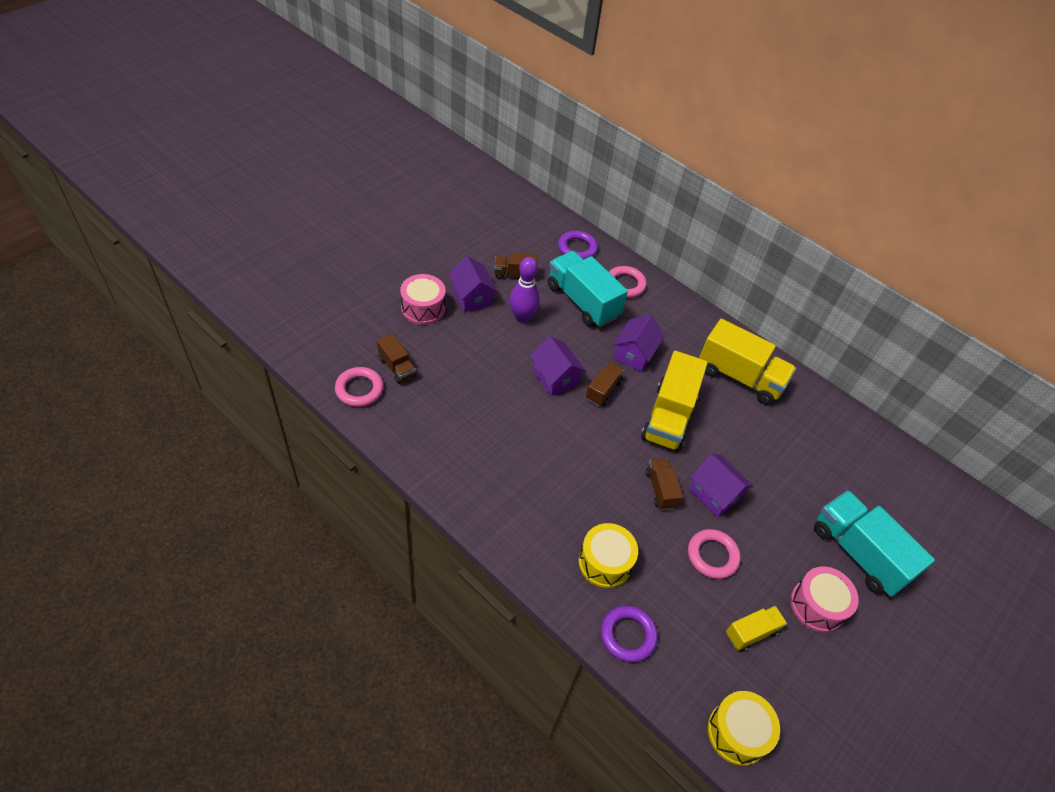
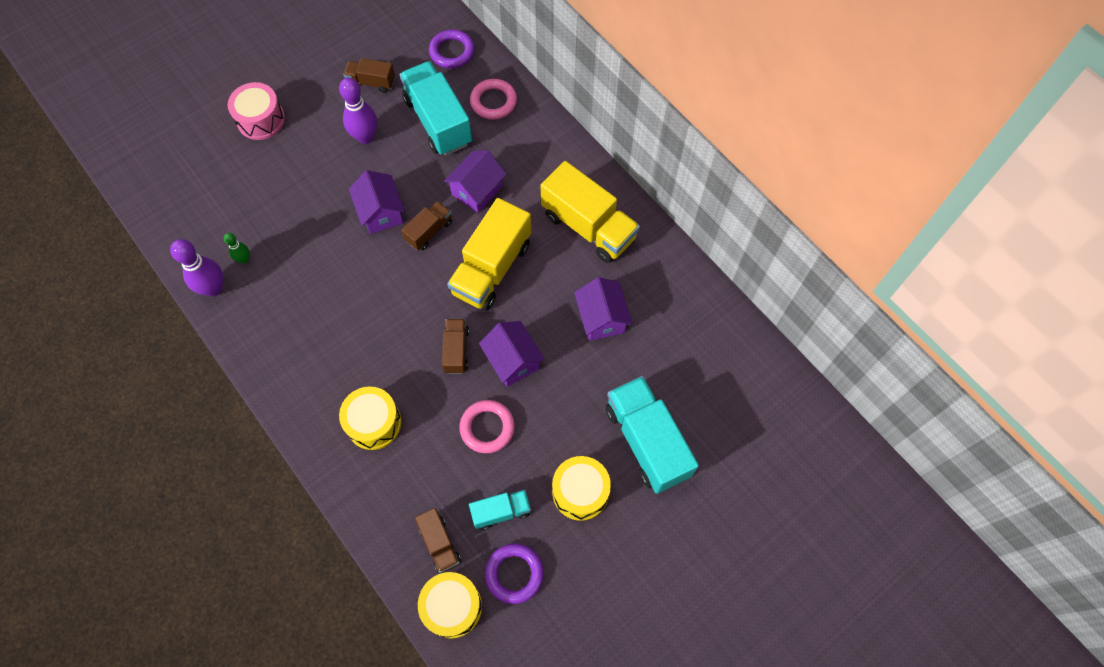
camera: 15 degrees right, 15 degrees up
(359, 389) = (173, 212): pink ring -> none
(397, 367) = (217, 189): brown truck -> brown truck (439, 544)
(416, 454) = (214, 288): none -> purple bowling pin
(438, 426) = (244, 259): none -> green bowling pin
(472, 297) = (316, 109): purple house -> purple house (601, 318)
(628, 635) = (374, 499): purple ring -> purple ring (514, 574)
(752, 632) = (501, 512): yellow truck -> turquoise truck
(817, 605) = (580, 492): pink drum -> yellow drum

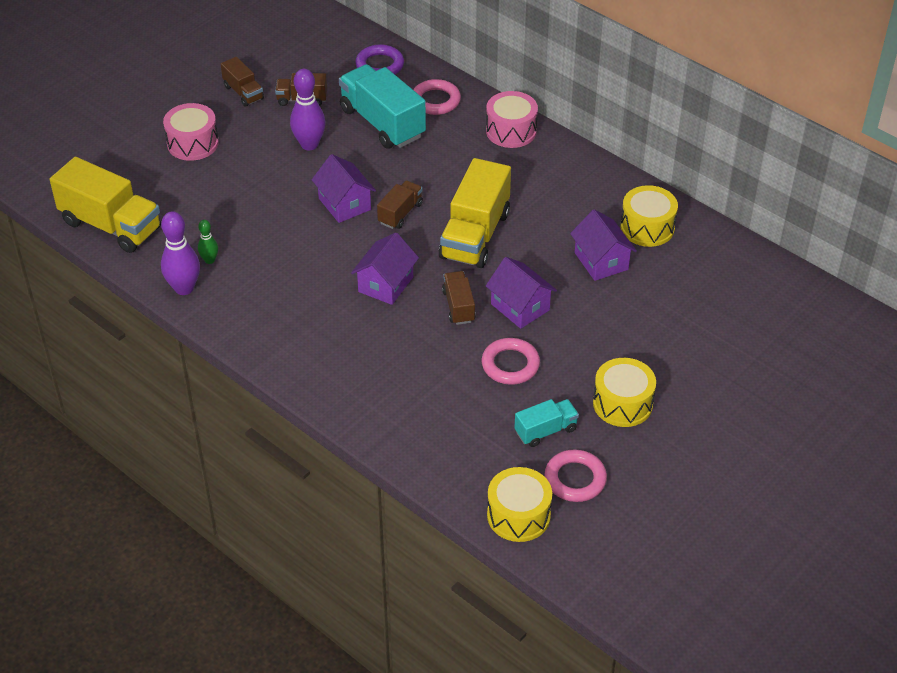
camera: 10 degrees left, 20 degrees down
(373, 423) = (390, 377): yellow drum -> yellow drum (647, 227)
(439, 544) = (489, 466): brown truck -> brown truck (243, 92)
(477, 190) = (440, 174): purple house -> purple house (386, 284)
(514, 574) = (575, 479): purple ring -> pink ring
(555, 148) = (511, 131): none -> pink drum
(588, 226) = (564, 189): yellow truck -> yellow truck (111, 225)
(647, 441) = (678, 353): turquoise truck -> none

